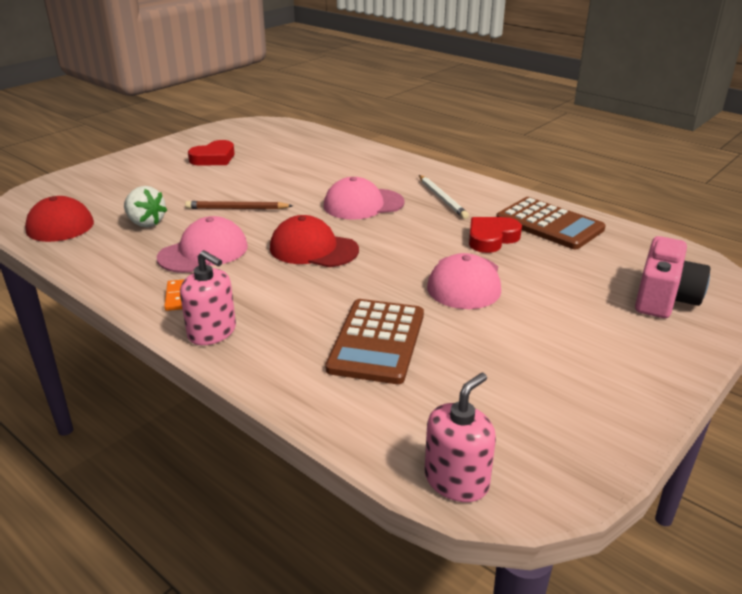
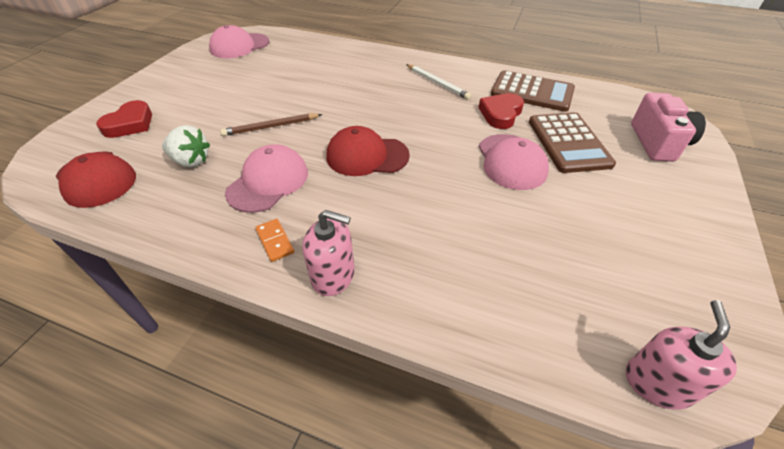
camera: 20 degrees left, 15 degrees up
(214, 158) = (217, 77): red heart -> red heart (130, 124)
(363, 204) = (379, 101): pink cap -> pink cap (239, 46)
(377, 341) = (486, 243): brown calculator -> brown calculator (568, 143)

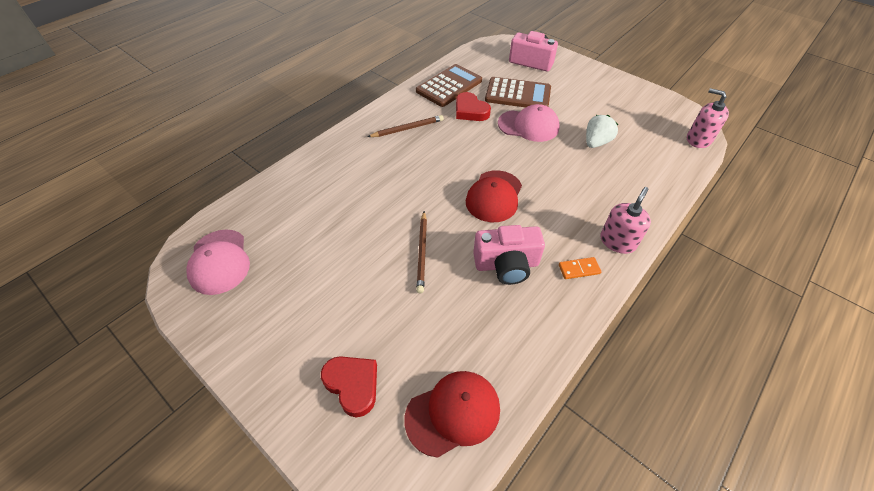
camera: 70 degrees left, 5 degrees up
(191, 161) = (453, 322): white strawberry -> white strawberry (596, 142)
(268, 182) = (506, 265): pink cap -> pink camera
(437, 83) = (407, 128): white pencil -> brown pencil

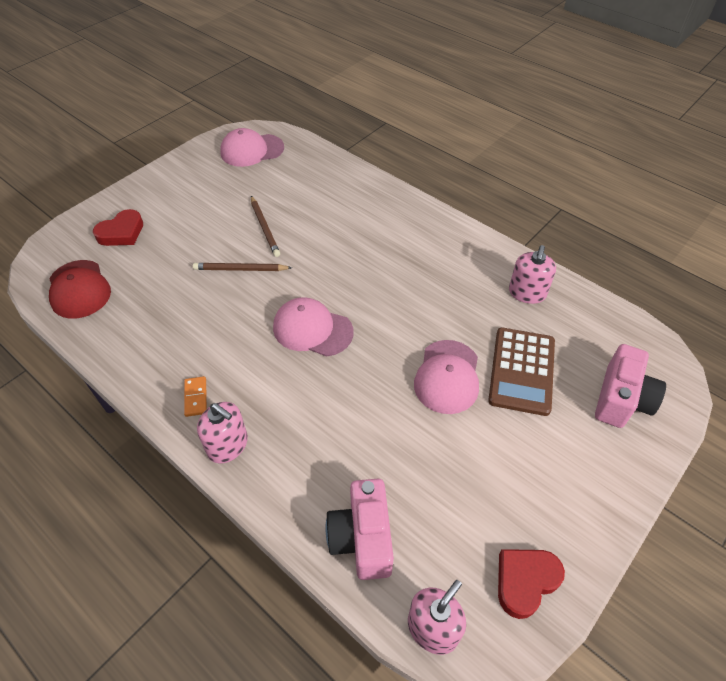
camera: 90 degrees right, 0 degrees up
(407, 128) = (430, 254): brown pencil -> brown pencil (264, 228)
(449, 86) = (527, 293): brown calculator -> pink soap dispenser
(470, 111) = (473, 314): red heart -> red heart (525, 581)
(494, 196) = (312, 329): red cap -> pink cap
(506, 265) = (214, 334): pink camera -> pink camera (362, 538)
(596, 142) = (415, 457): white strawberry -> none

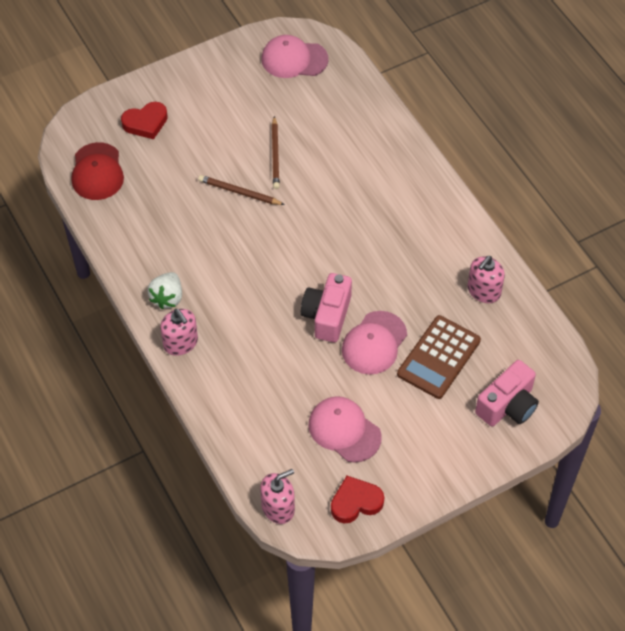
camera: 20 degrees right, 5 degrees up
(195, 397) = (167, 298): orange domino -> white strawberry
(312, 329) = (280, 268): pink cap -> pink cap (344, 430)
(362, 538) = (254, 438): pink camera -> pink camera (327, 315)

